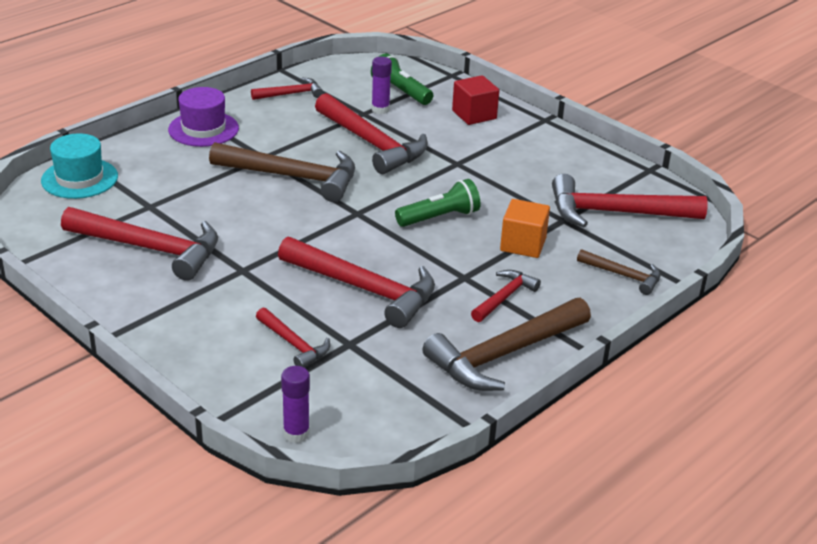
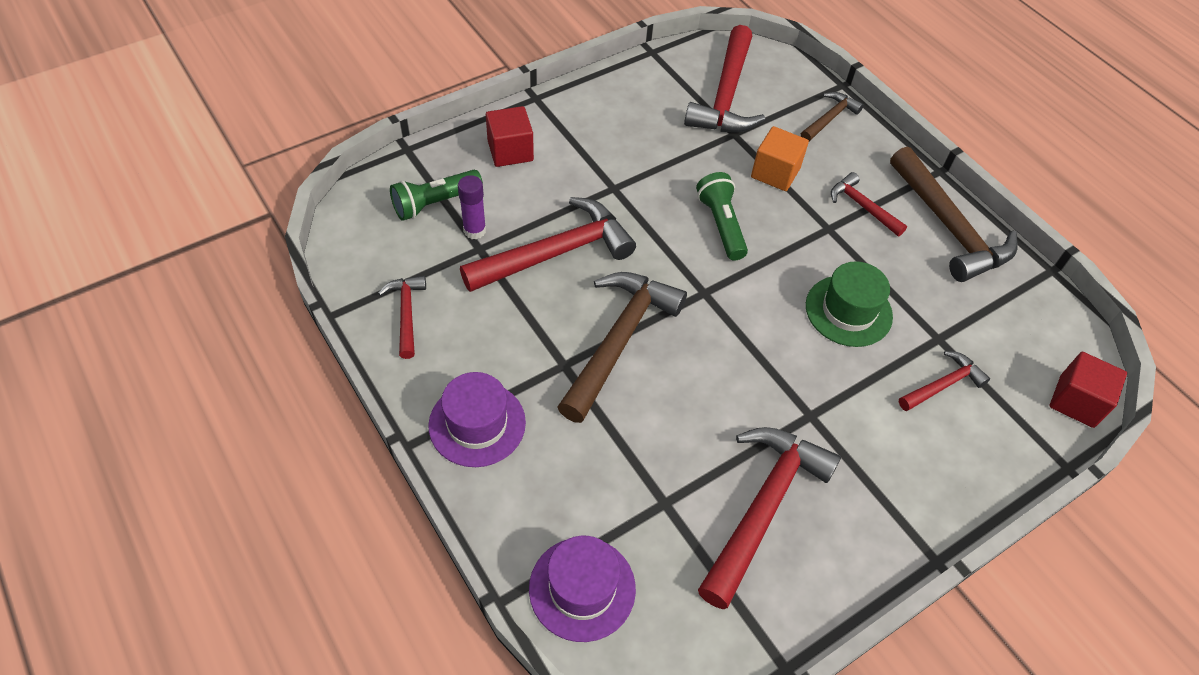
camera: 80 degrees left, 20 degrees up
(79, 178) = (582, 588): turquoise hat -> purple hat
(296, 433) = (1076, 401): purple glue stick -> red cube
(364, 289) = (848, 311): red hammer -> green hat

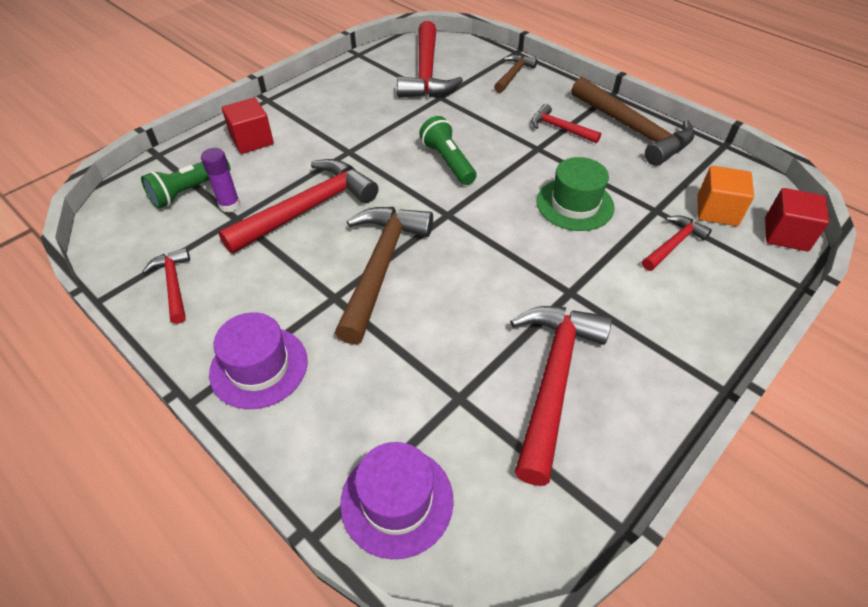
camera: 10 degrees left, 5 degrees down
(775, 173) = (482, 117): orange cube -> orange cube (717, 211)

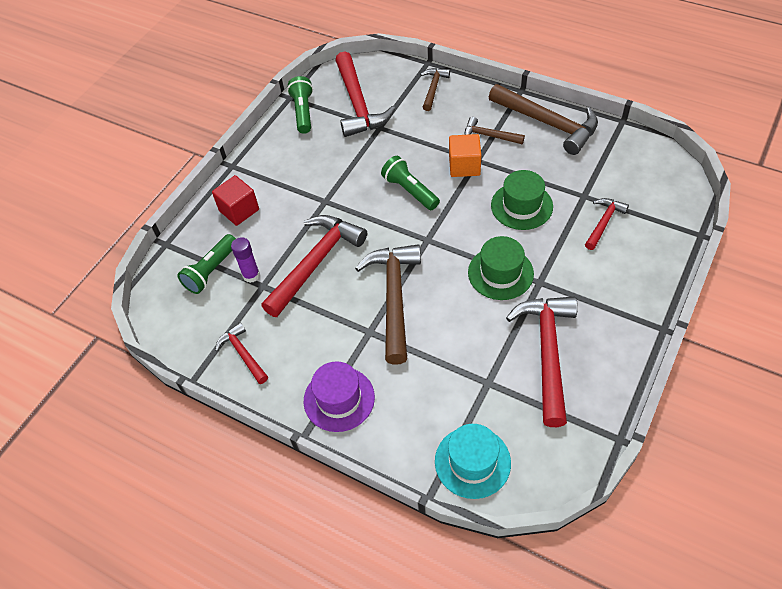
camera: 10 degrees left, 5 degrees up
(365, 69) = (303, 112): none -> green flashlight
(397, 501) = (472, 462): purple hat -> turquoise hat
(523, 270) = (500, 273): none -> green hat
(560, 128) = (489, 136): red hammer -> brown hammer
(717, 211) = (629, 185): orange cube -> orange cube (464, 166)
(786, 234) = (682, 193): red cube -> none

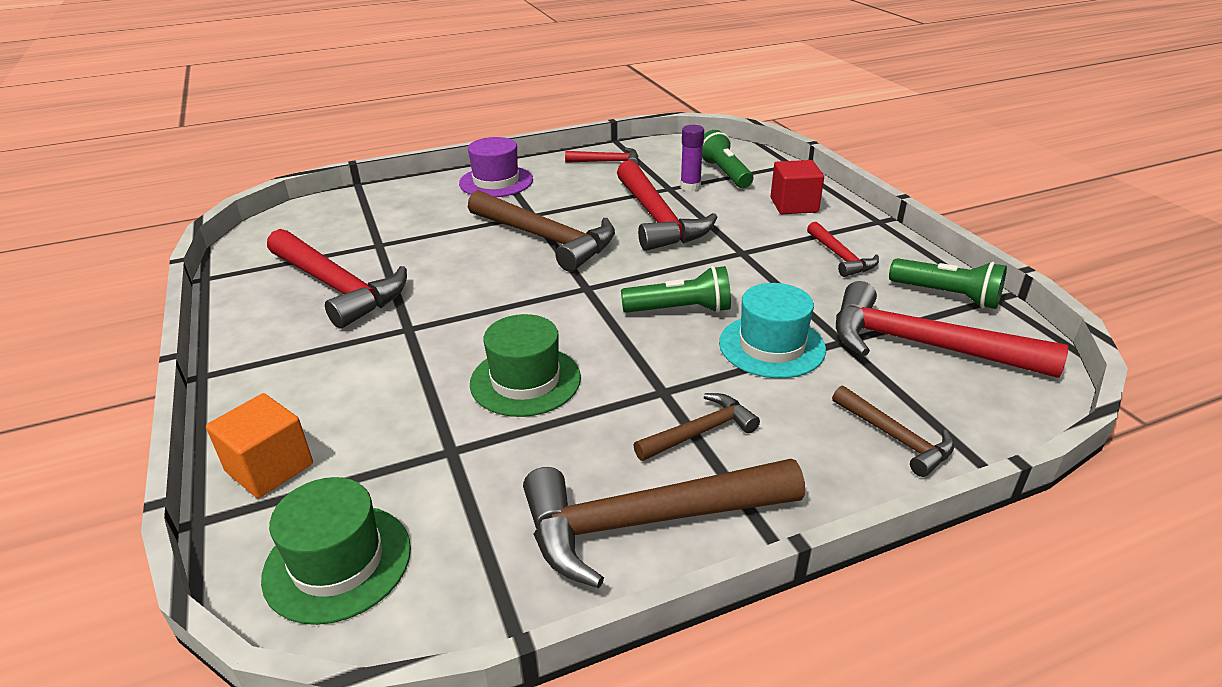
camera: 125 degrees right, 20 degrees down
(464, 166) = (666, 373): orange cube -> orange cube (269, 467)
(472, 462) = (341, 209): turquoise hat -> turquoise hat (771, 346)
(500, 273) = (464, 310): green hat -> green hat (337, 562)
(603, 223) = (384, 435): red hammer -> red hammer (840, 257)

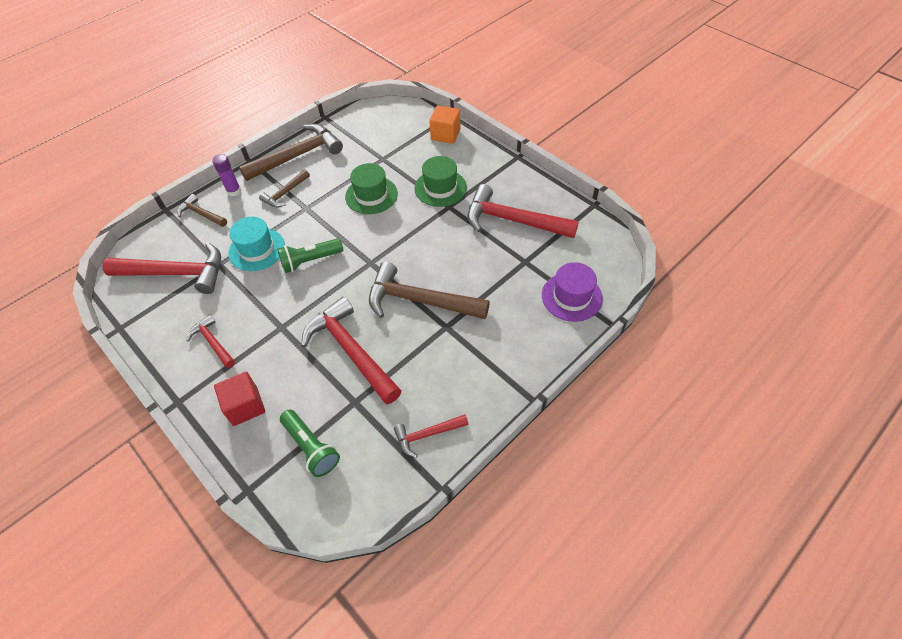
camera: 160 degrees right, 20 degrees up
(337, 562) = (393, 118): green hat -> green hat (440, 188)
(496, 182) = (505, 364): purple hat -> purple hat (571, 297)
(690, 187) = (337, 410): purple glue stick -> purple glue stick (234, 191)
(947, 295) = (150, 321): green flashlight -> none

